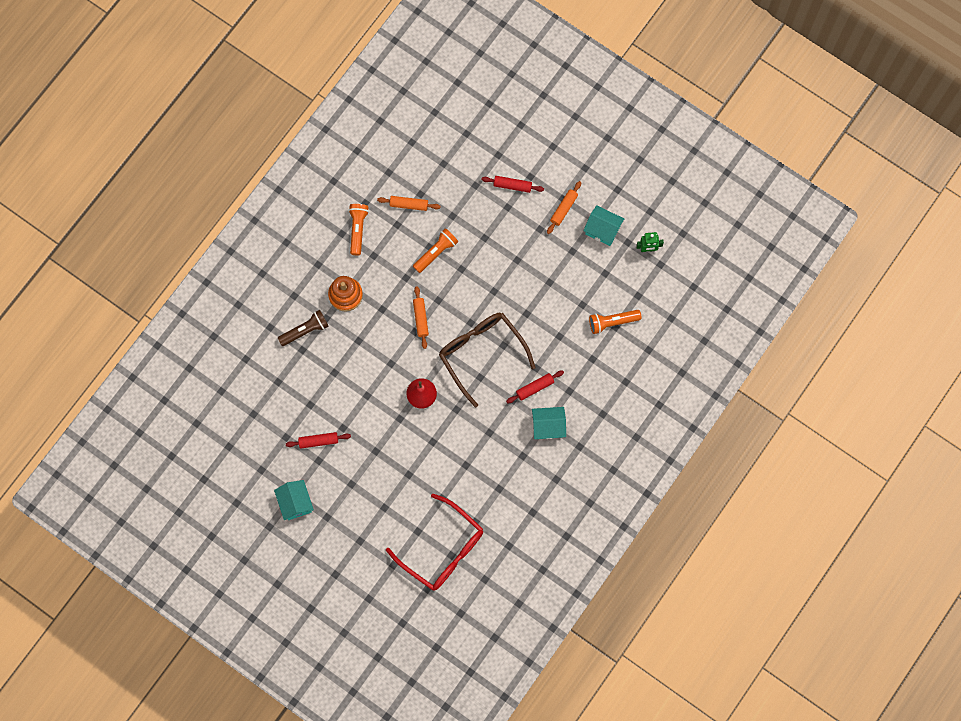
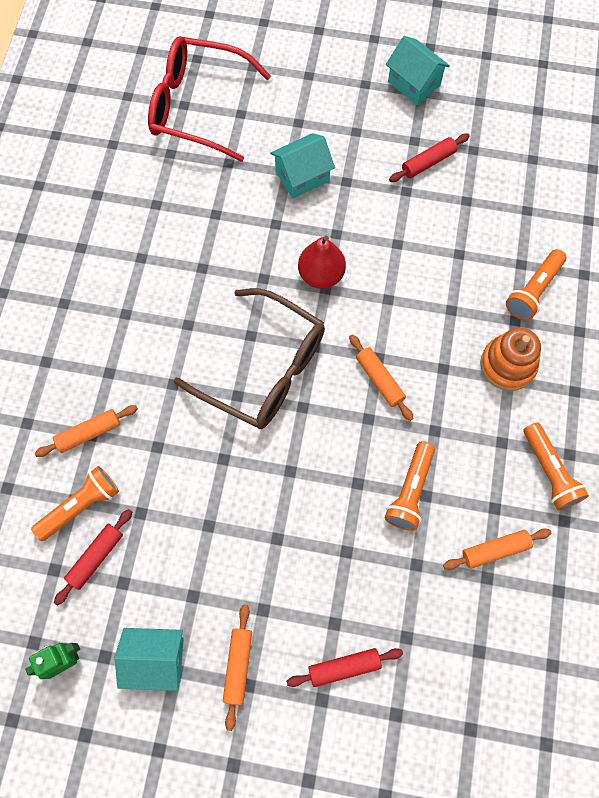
camera: 155 degrees right, 5 degrees down
(305, 330) = (533, 291): brown flashlight -> orange flashlight
(535, 388) = (162, 355): red rolling pin -> red rolling pin (96, 557)
(548, 426) = (120, 311): turquoise house -> turquoise house (302, 176)
(593, 360) = (89, 433): none -> orange rolling pin

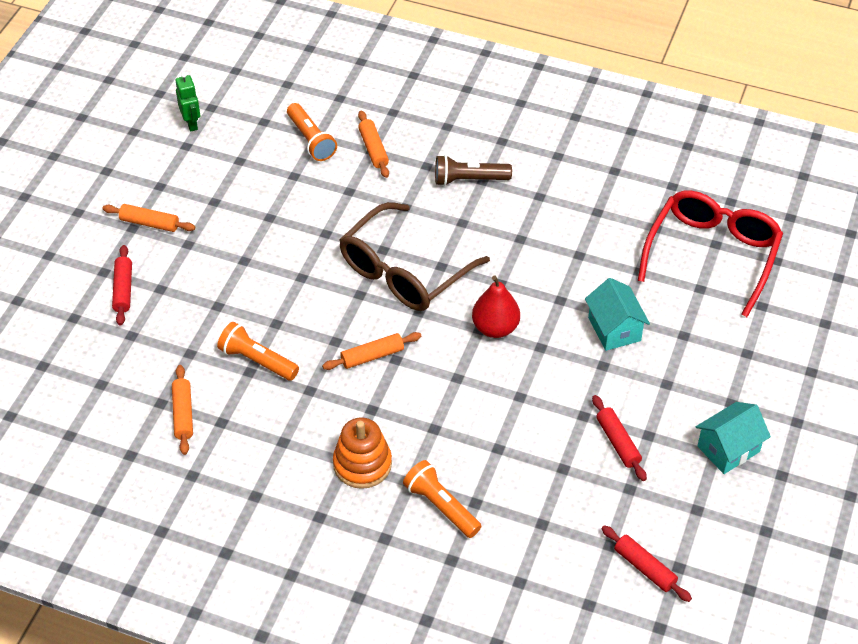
camera: 100 degrees right, 20 degrees down
(96, 557) = (265, 146): red rolling pin -> red rolling pin (645, 568)
(125, 327) = (469, 180): none -> brown flashlight
(156, 659) = (173, 175): turquoise house -> none
(549, 472) = (243, 474): orange flashlight -> none

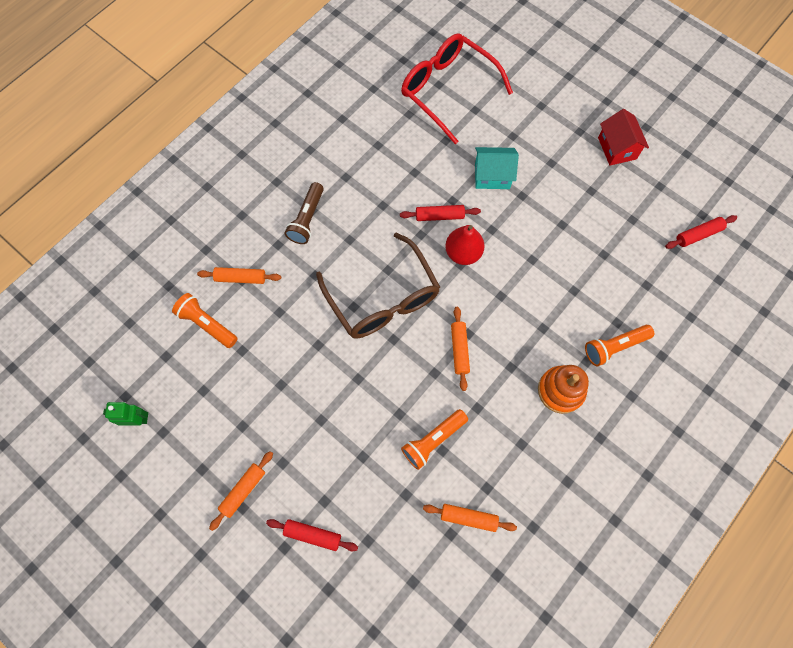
camera: 70 degrees left, 20 degrees up
(311, 140) = (207, 324): orange flashlight -> orange flashlight turned 135 degrees counterclockwise
(618, 442) = (592, 211): red rolling pin -> red rolling pin (439, 216)
(728, 449) = (617, 148): turquoise house -> red house

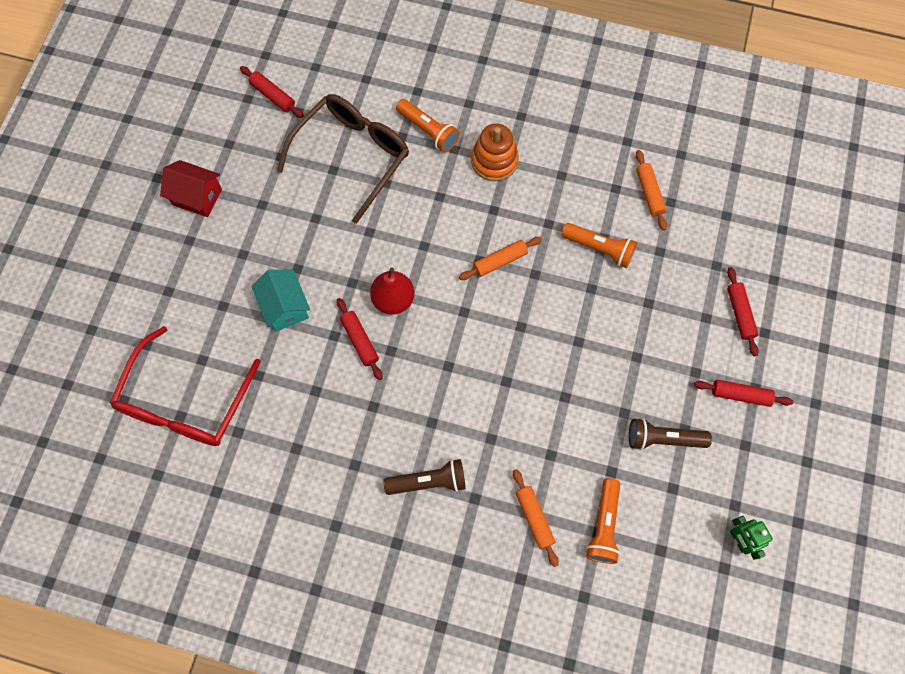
camera: 115 degrees left, 0 degrees up
(243, 490) = (740, 395): orange rolling pin -> red rolling pin
(244, 404) = (663, 438): none -> brown flashlight
(383, 298) = (483, 356): brown glasses -> brown glasses (353, 156)
(617, 148) = (197, 197): red house -> red house turned 60 degrees clockwise

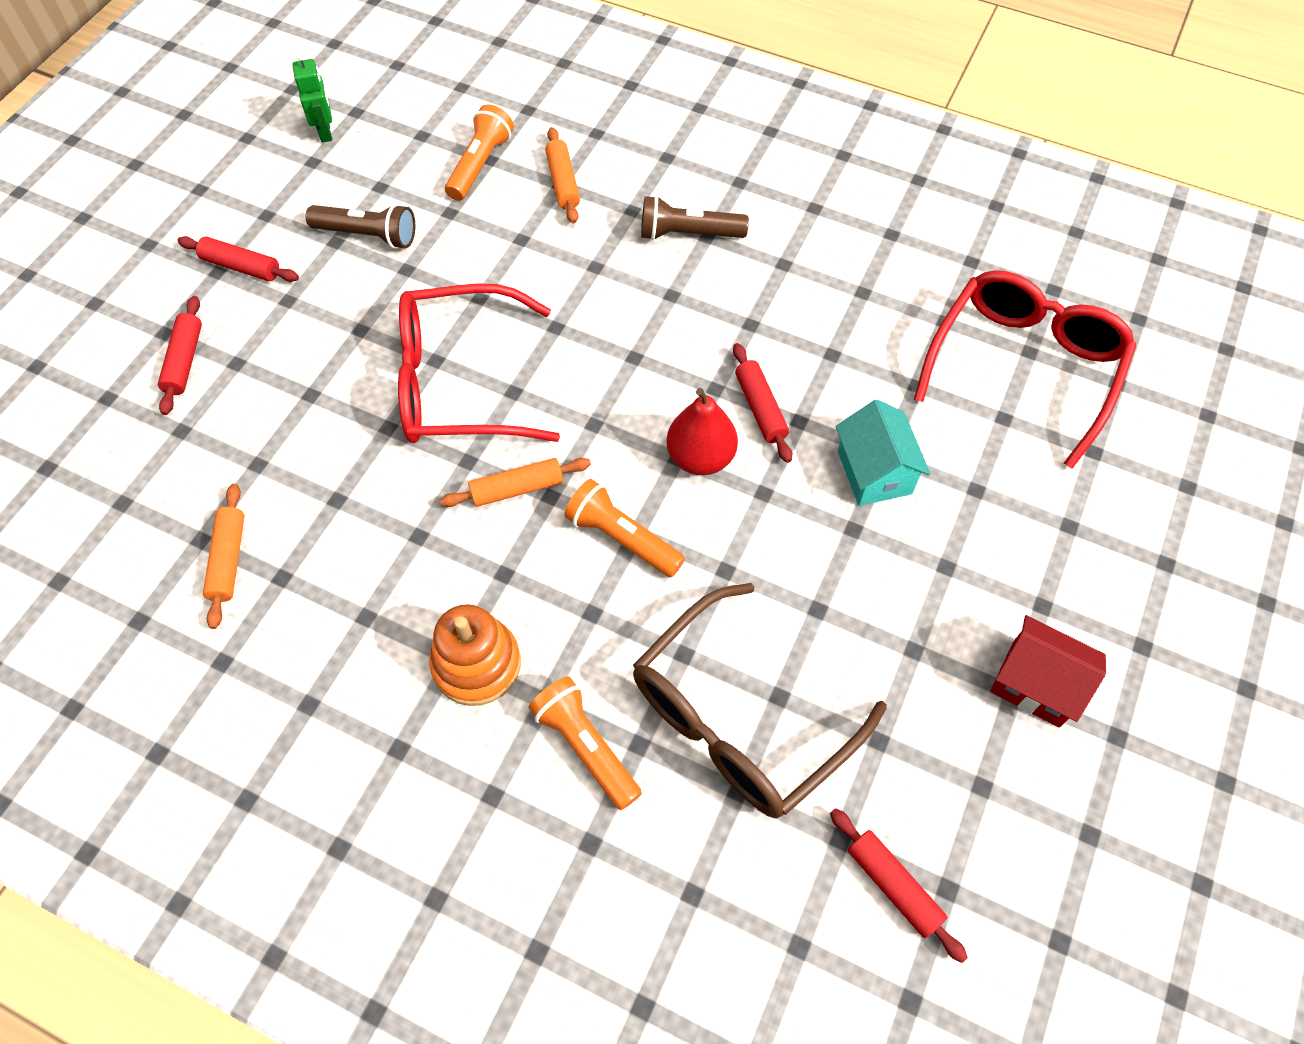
camera: 170 degrees left, 10 degrees down
(557, 327) = (459, 383): none -> red glasses
(599, 249) = (351, 483): orange flashlight -> orange flashlight (622, 538)

